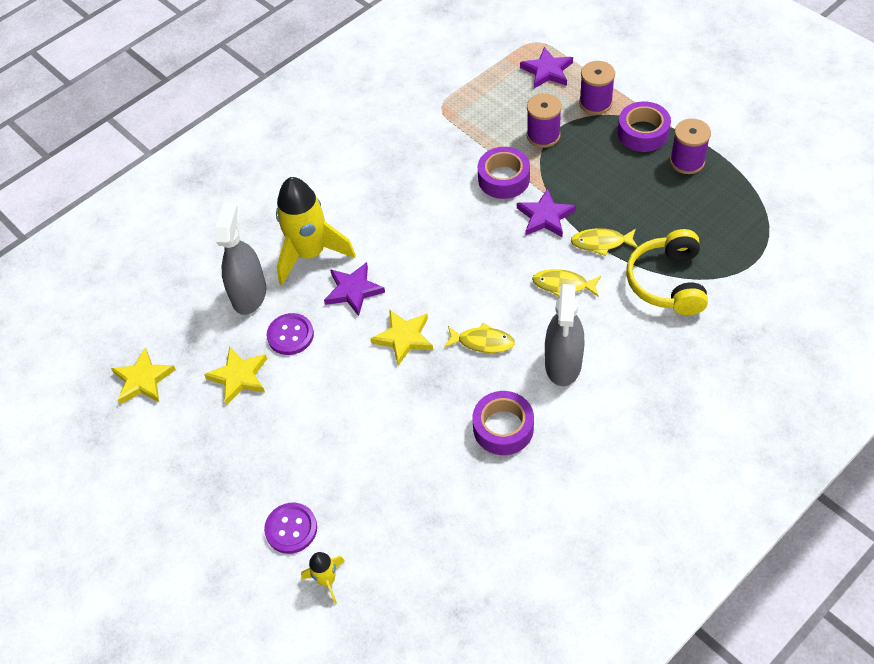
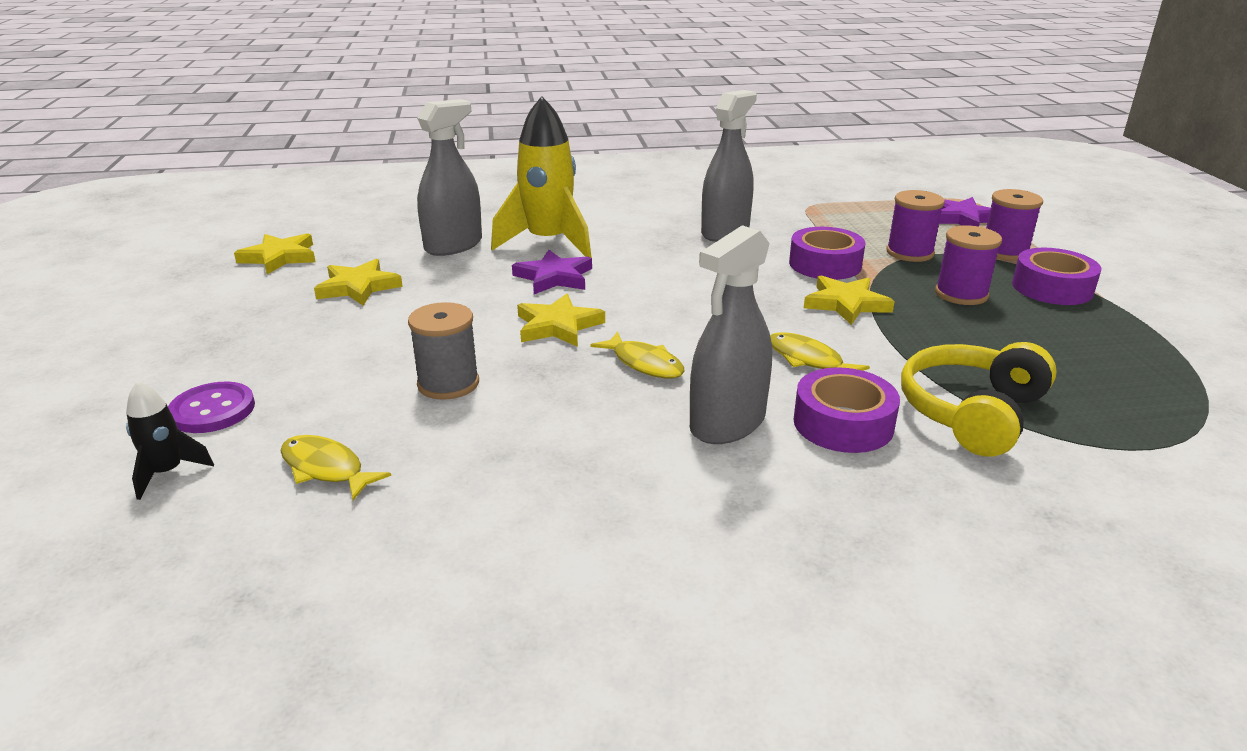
camera: 30 degrees right, 25 degrees down
(290, 335) = (448, 281): purple button -> none
(327, 580) = (167, 472): yellow rocket -> black rocket
(395, 425) = (448, 383): none -> grey spool
(414, 173) = (725, 232): none -> grey spray bottle
(503, 428) = (571, 444): purple tape -> purple tape (843, 423)
(545, 216) = (846, 304): purple star -> yellow star
(601, 243) = (902, 346): yellow fish -> yellow fish (326, 469)
(687, 161) = (1102, 326): purple spool -> purple spool (961, 294)

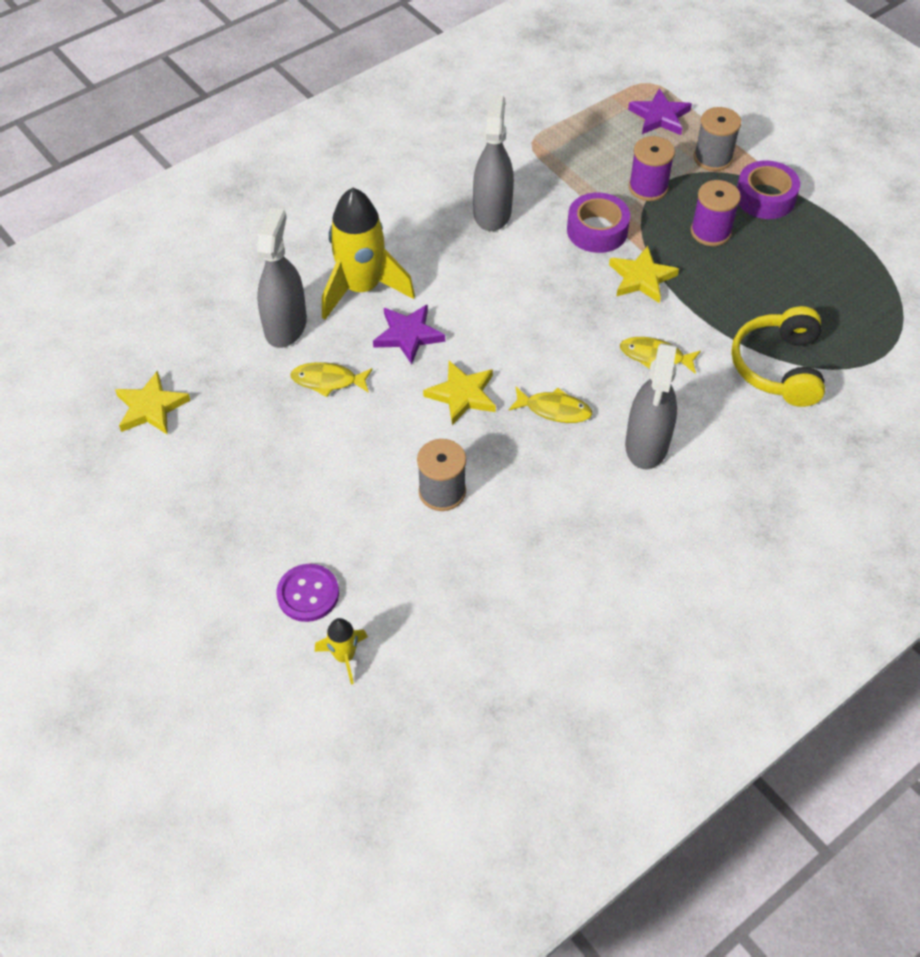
camera: 30 degrees left, 25 degrees up
(167, 472) = (344, 656): black rocket -> yellow rocket
(326, 469) = (441, 603): yellow fish -> yellow fish (328, 381)
(358, 287) = (264, 416): yellow star -> none
(843, 423) = (712, 412): purple tape -> none
(1004, 251) = (713, 158): purple spool -> grey spool

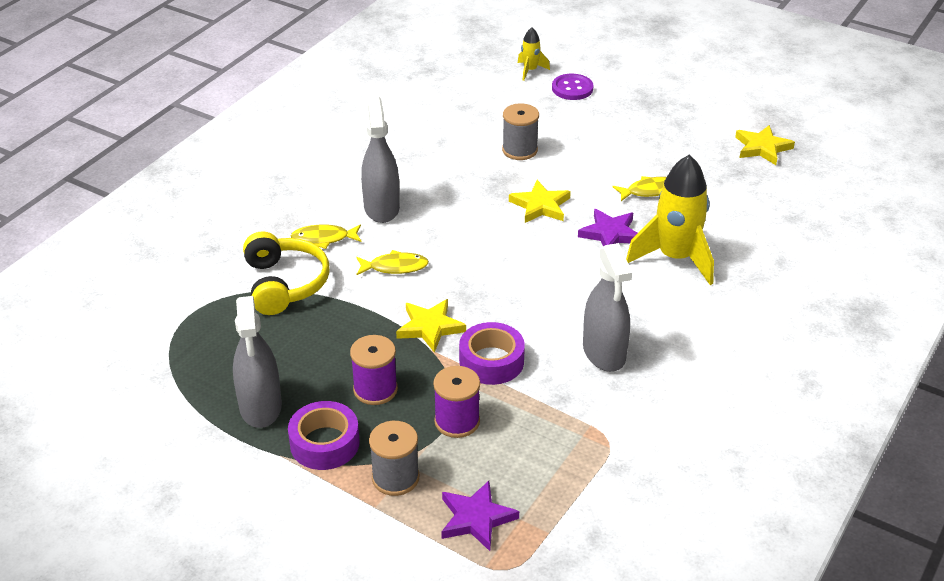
camera: 160 degrees right, 15 degrees down
(285, 326) = (714, 217): grey spray bottle -> grey spray bottle (260, 406)
(554, 409) = (463, 213): yellow fish -> yellow fish (324, 239)

